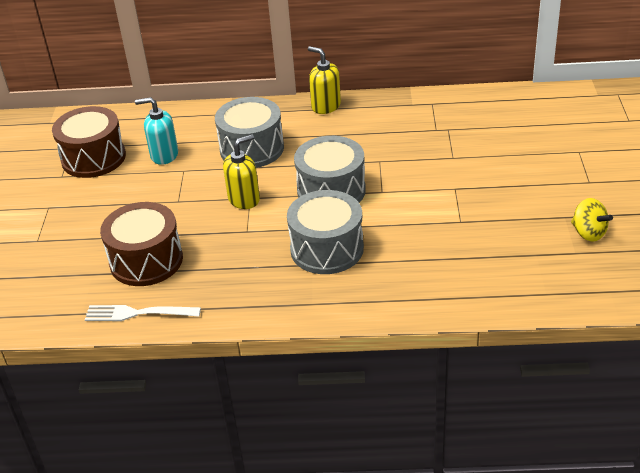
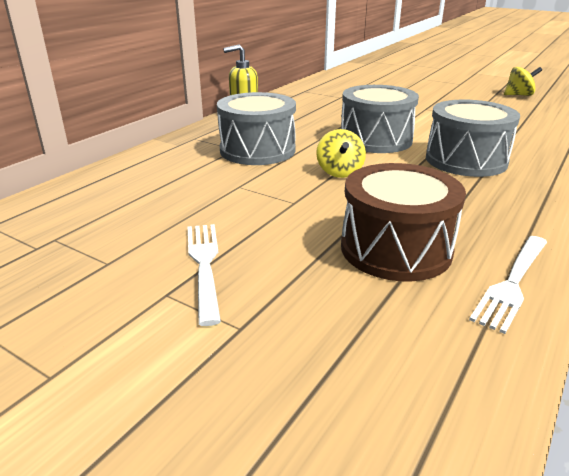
camera: 60 degrees left, 10 degrees down
(80, 205) = (204, 265): none -> white fork
(93, 158) = (112, 229): brown drum -> none
(164, 155) = (191, 188): turquoise soap dispenser -> none
(244, 199) = (339, 172): yellow soap dispenser -> yellow spinning top

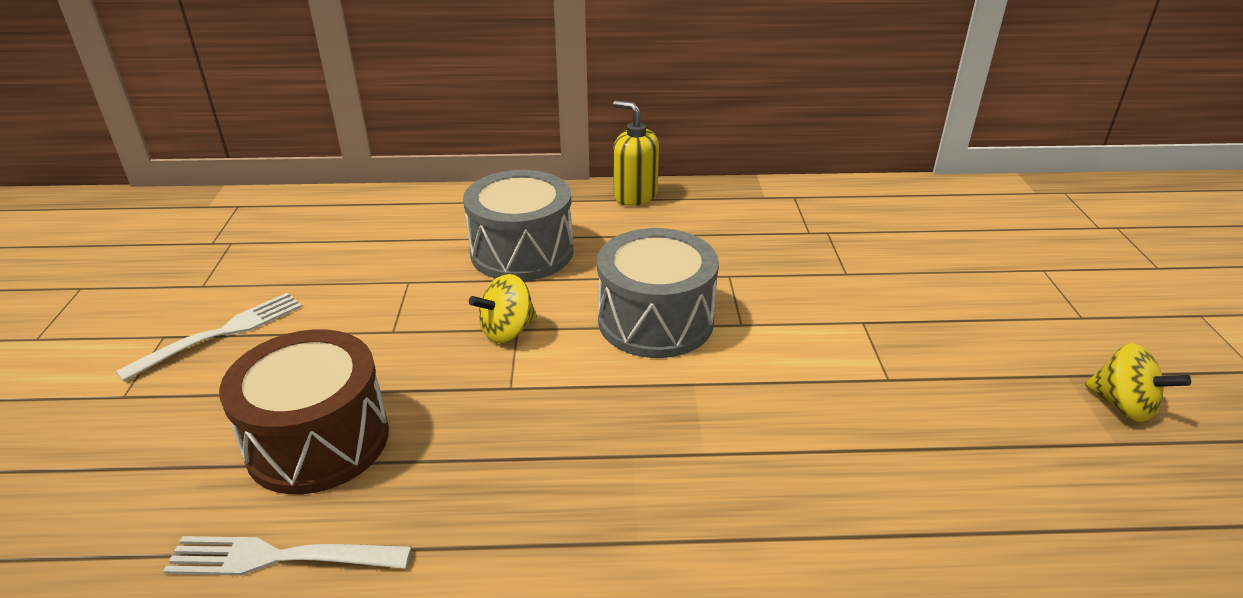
camera: 55 degrees right, 5 degrees up
(466, 160) = (658, 425): grey drum -> none

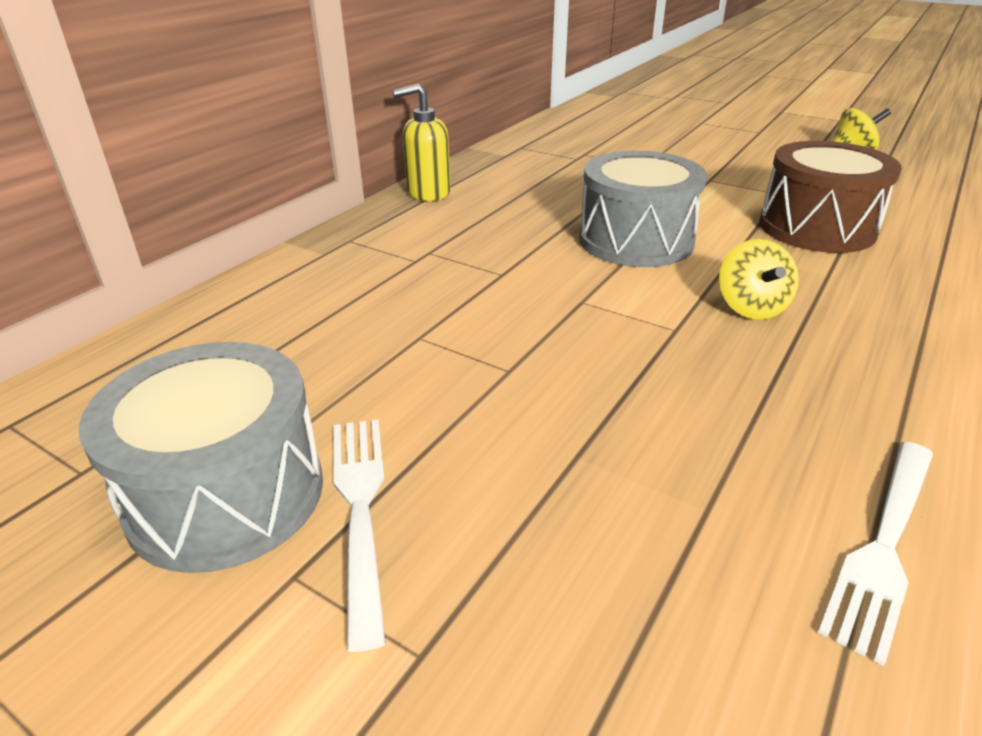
camera: 55 degrees left, 0 degrees up
(318, 440) = (680, 470): brown drum -> brown drum (816, 228)
(507, 331) = (581, 306): yellow spinning top -> yellow spinning top (750, 307)
(522, 252) = (449, 263): grey drum -> grey drum (226, 494)

